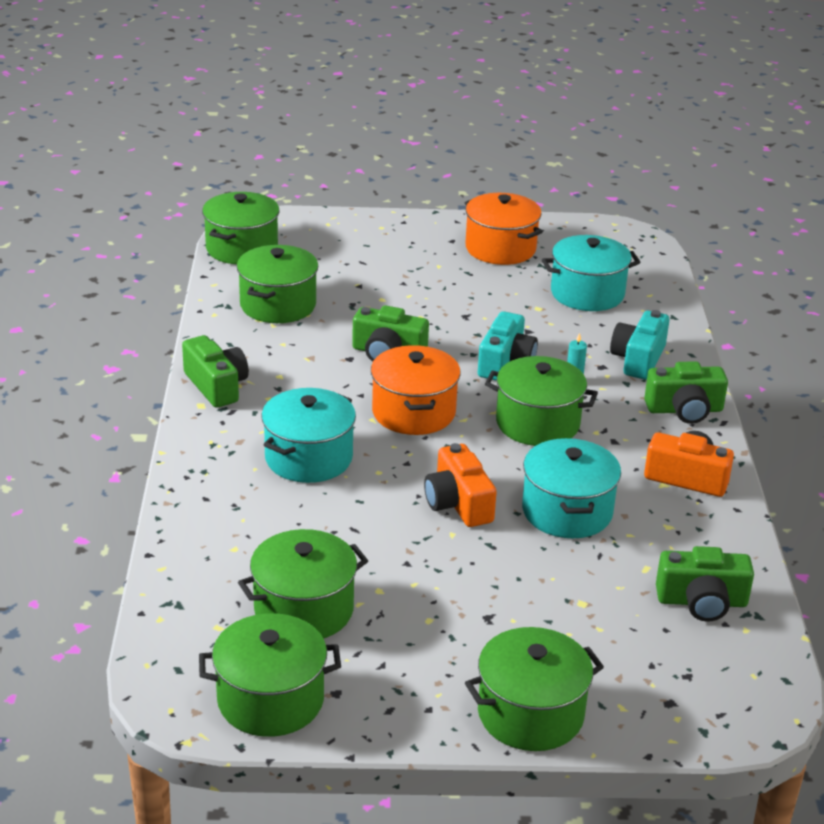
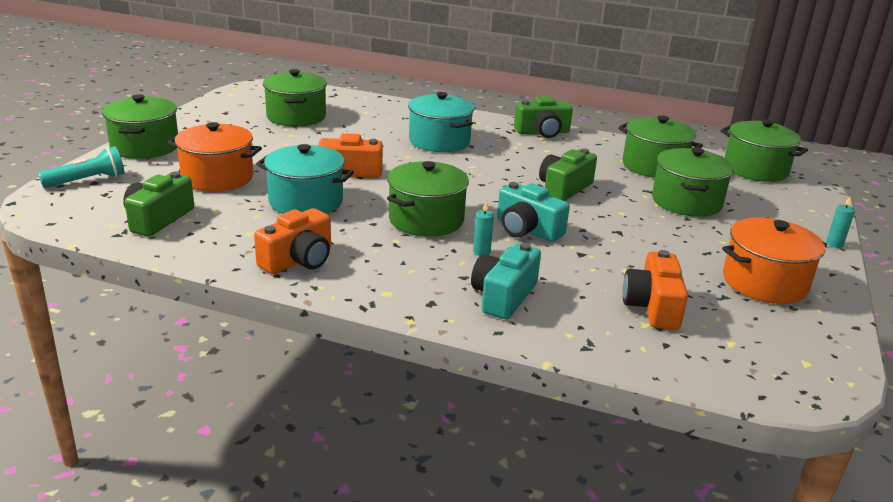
camera: 110 degrees right, 5 degrees down
(270, 699) = (239, 101): green pot -> green pot (686, 202)
(397, 217) = (834, 244): none -> turquoise candle
(413, 412) = (473, 180): orange pot -> orange pot (217, 178)
(587, 293) = (652, 307): turquoise pot -> orange camera
(638, 359) = (503, 296): turquoise camera -> turquoise camera turned 105 degrees counterclockwise
(671, 711) = (87, 180): none -> turquoise flashlight
(684, 410) = (398, 293): green camera -> none

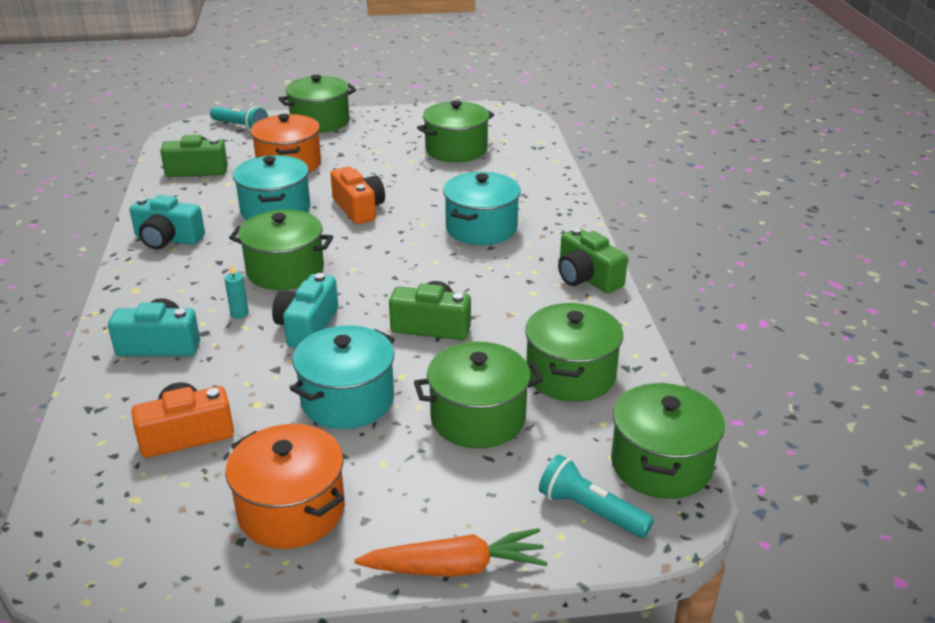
camera: 65 degrees right, 5 degrees up
(298, 260) = (167, 239): orange camera -> turquoise camera
(641, 236) = (347, 400): none -> turquoise pot
(791, 197) = (591, 511): none -> turquoise flashlight
(834, 244) = (455, 567): turquoise candle -> orange carrot

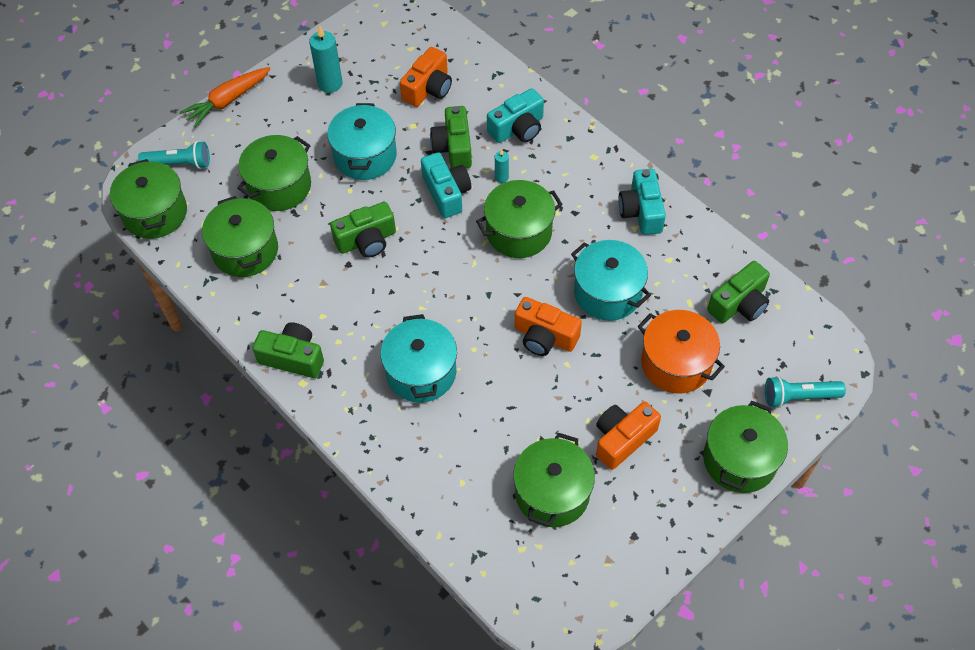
camera: 145 degrees right, 25 degrees up
(167, 239) = (641, 211): turquoise camera -> turquoise camera turned 75 degrees counterclockwise
(246, 360) = (453, 147): none -> green camera
(291, 510) = (330, 83): orange pot -> turquoise candle
(378, 151) = (622, 439): none -> orange camera

